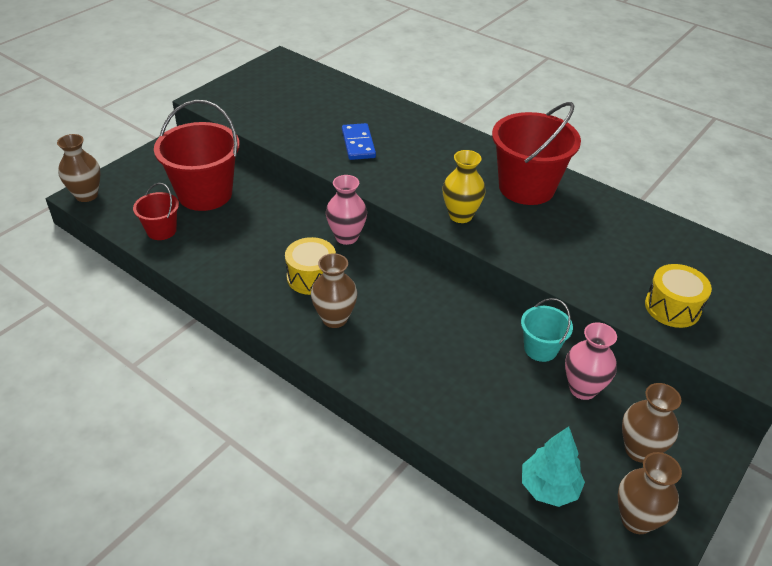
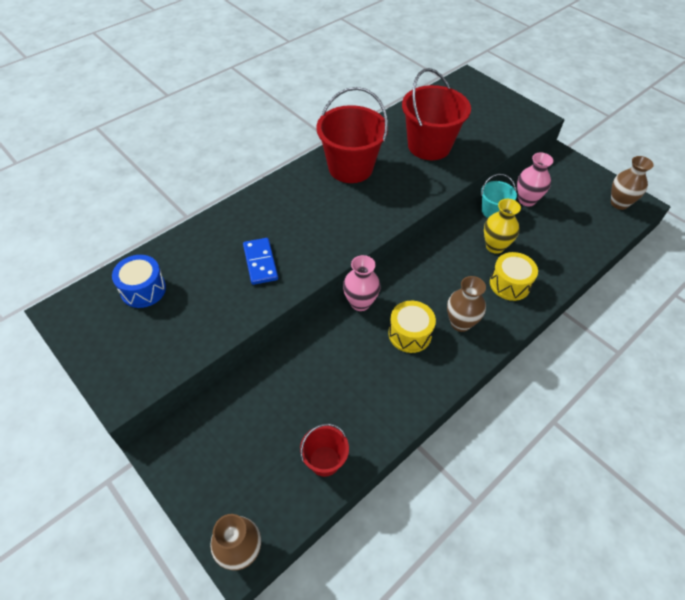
camera: 80 degrees left, 10 degrees up
(205, 194) = (269, 417): red bucket -> red bucket (429, 146)
(310, 89) = (143, 289): none -> blue drum
(358, 144) = (260, 262): blue domino -> blue domino turned 75 degrees clockwise
(460, 215) = (380, 212): yellow vase -> yellow vase (495, 246)
(549, 488) = (604, 234): turquoise tree -> none
(639, 450) = (572, 189): brown vase -> none
(672, 307) = (485, 133): yellow drum -> yellow drum (510, 284)

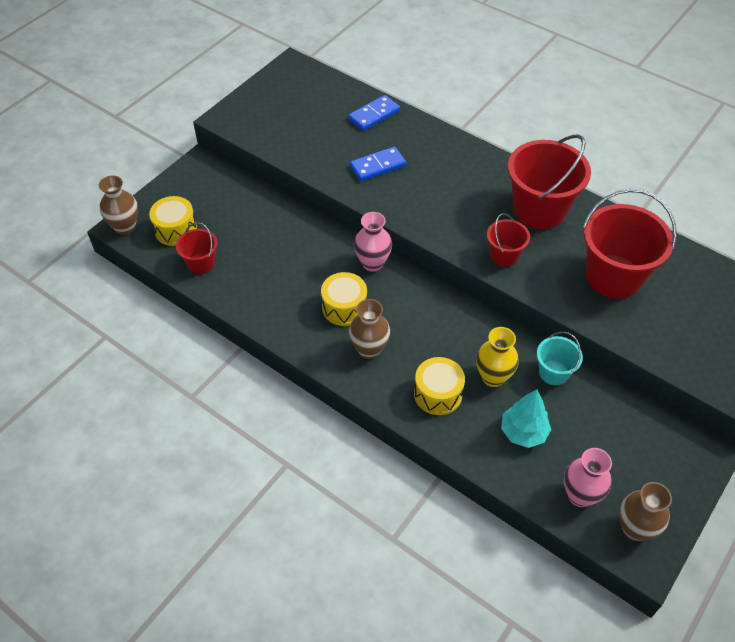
camera: 80 degrees right, 0 degrees up
(143, 289) = (326, 102): blue drum -> none
(184, 252) = (374, 115): none -> blue domino
(264, 486) = (176, 230): none -> yellow drum
(396, 199) = (504, 255): none -> red bucket
(527, 200) = (590, 410): pink vase -> pink vase (580, 495)
(546, 240) = (523, 432): none -> turquoise tree

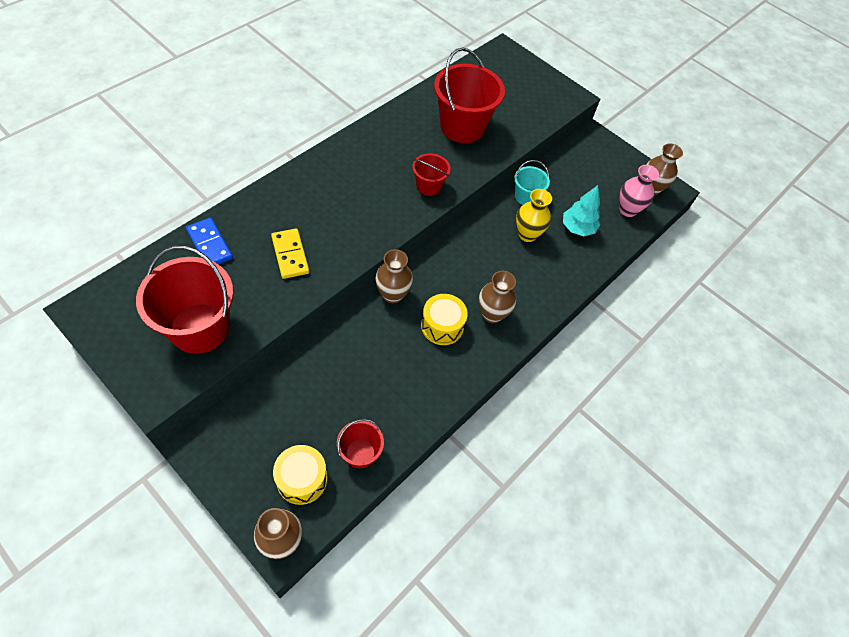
camera: 90 degrees left, 5 degrees up
(372, 263) = (392, 294): pink vase -> brown vase
(377, 166) = (290, 255): blue domino -> yellow domino
(438, 394) = (541, 274): yellow drum -> none
(539, 210) = (381, 150): red bucket -> red bucket (199, 328)

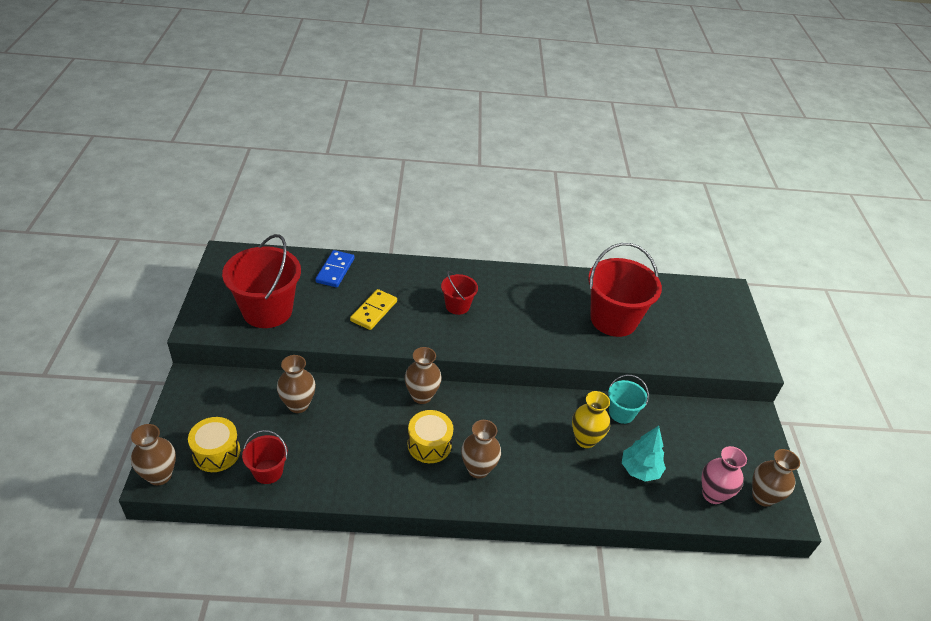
camera: 50 degrees right, 15 degrees down
(313, 383) = (298, 405): none -> brown vase
(428, 186) = (529, 339): red bucket -> red bucket (457, 306)

